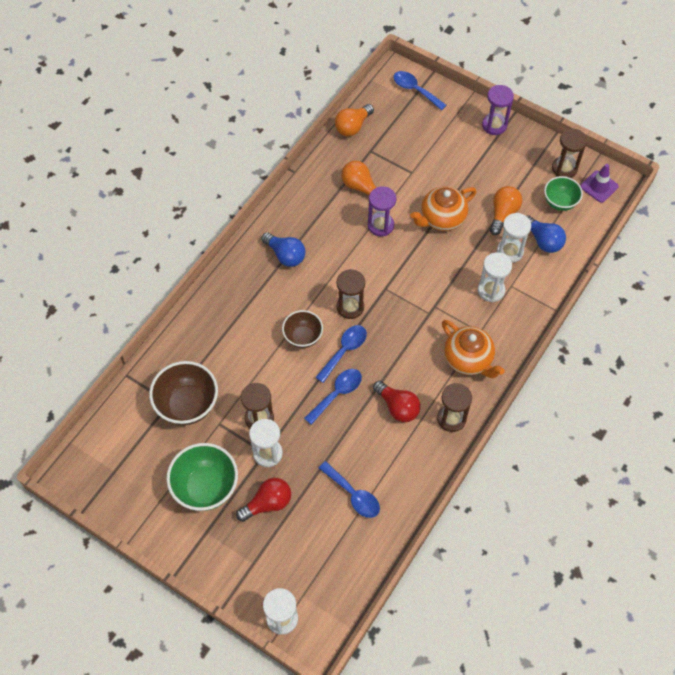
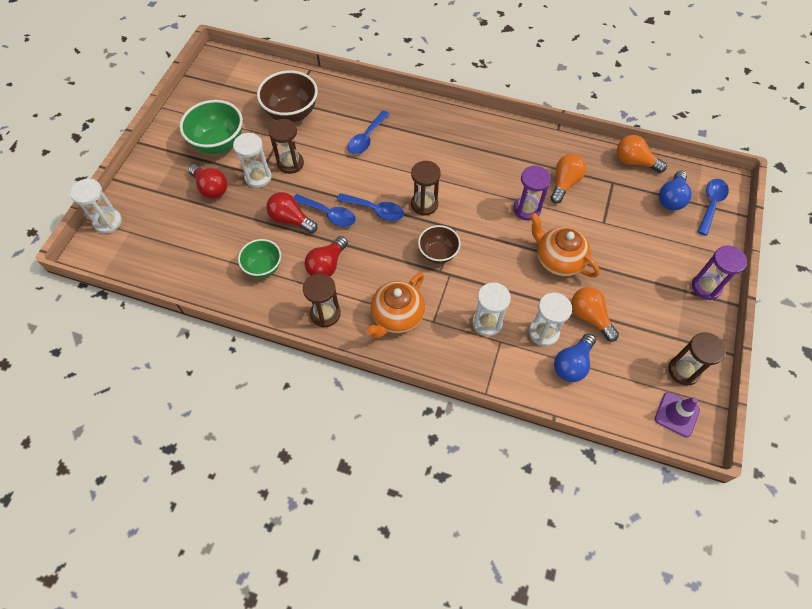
camera: 75 degrees right, 0 degrees up
(285, 255) = (462, 143): blue light bulb -> blue light bulb (671, 198)
(303, 337) = (380, 176): brown bowl -> brown bowl (438, 253)
(333, 430) = (291, 219): none -> red light bulb
(353, 495) = (229, 249): blue spoon -> blue spoon (366, 138)
(503, 214) = (590, 317): orange light bulb -> orange light bulb turned 135 degrees counterclockwise
(560, 202) = (633, 373): green bowl -> green bowl (263, 267)

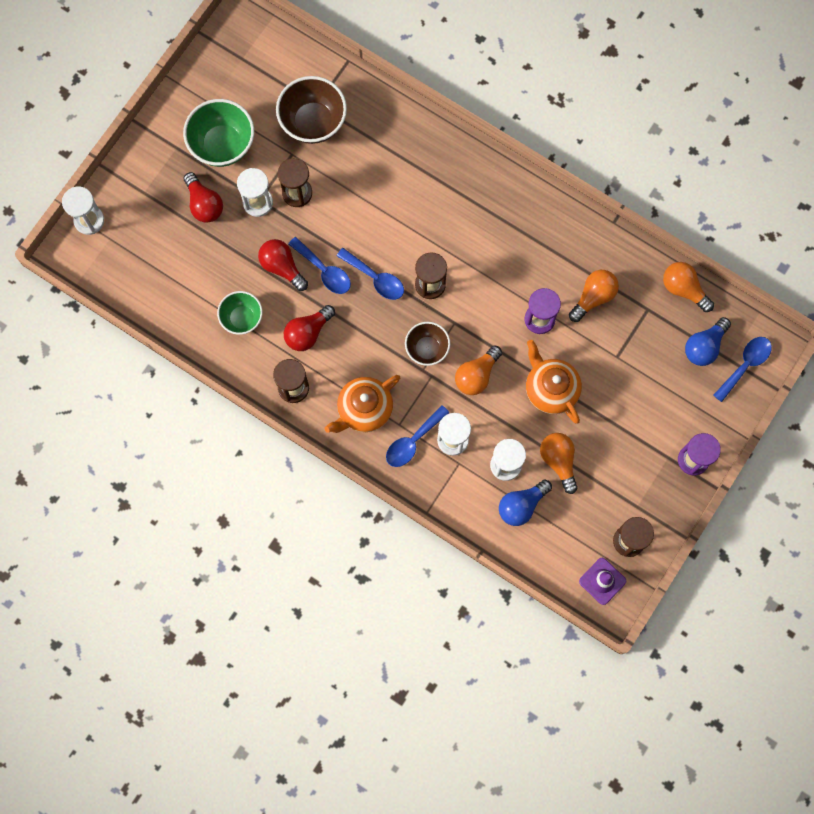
camera: 15 degrees right, 15 degrees up
(366, 138) = (390, 180): blue spoon -> blue spoon (412, 441)
(489, 264) = (476, 375): none -> orange light bulb

